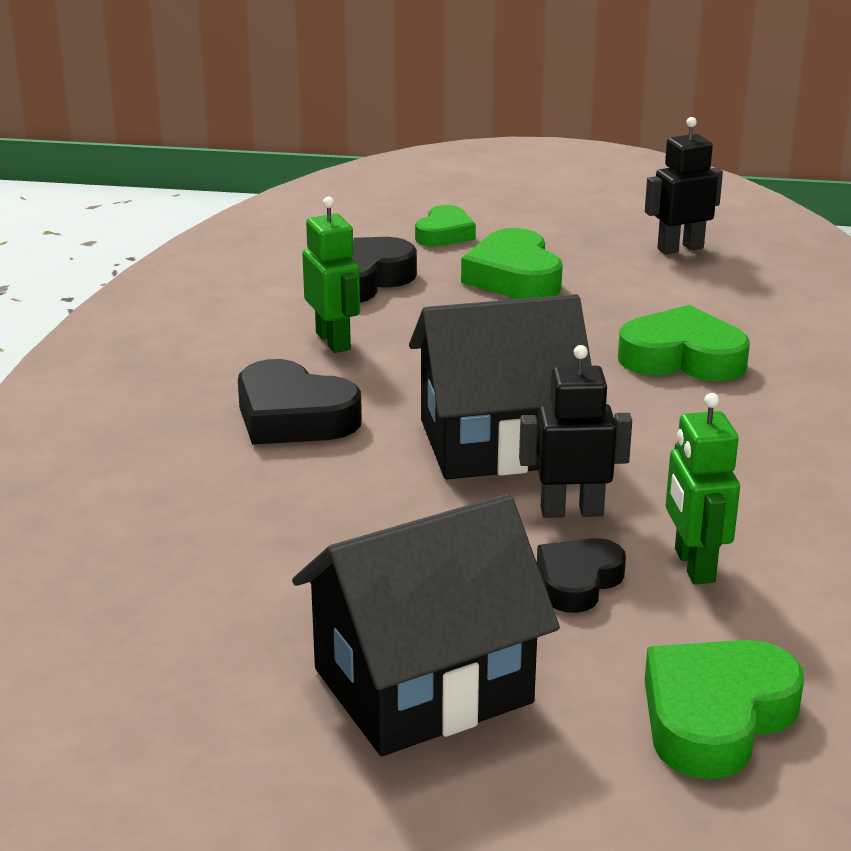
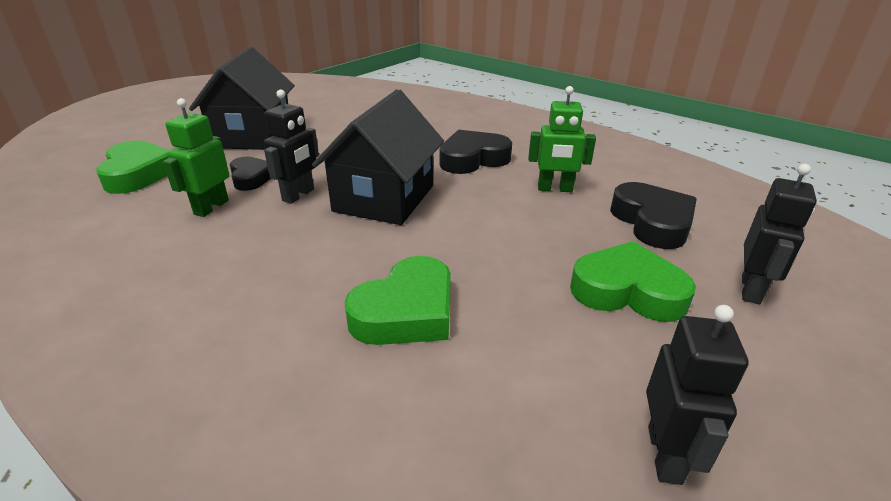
camera: 120 degrees right, 5 degrees up
(444, 234) = (751, 290): green heart -> black robot
(693, 566) = (211, 207): green robot -> green robot turned 90 degrees counterclockwise

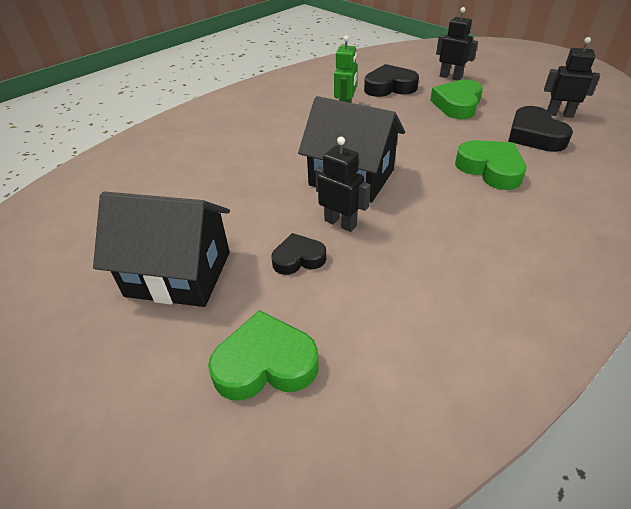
camera: 80 degrees left, 10 degrees up
(211, 207) = (359, 277): green robot -> none
(473, 159) = (289, 135): black heart -> black heart (534, 135)

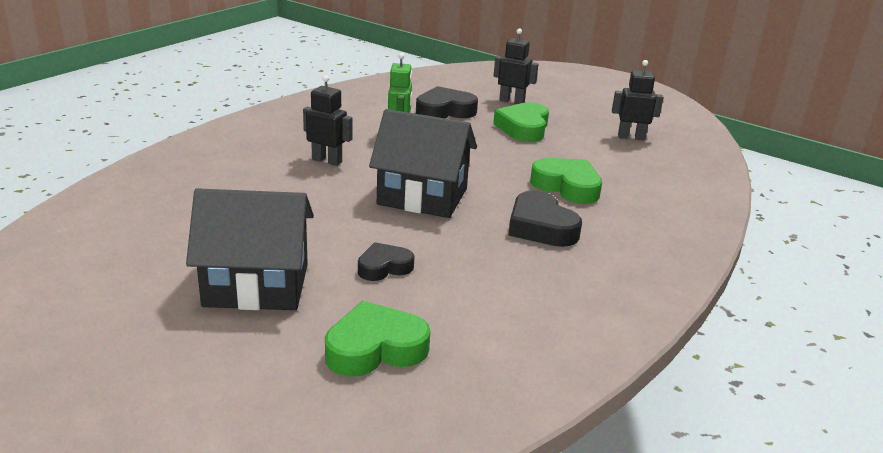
camera: 15 degrees left, 15 degrees down
(340, 223) = (421, 236): black robot -> black robot (327, 161)
(534, 135) = (608, 156): black heart -> black heart (541, 227)

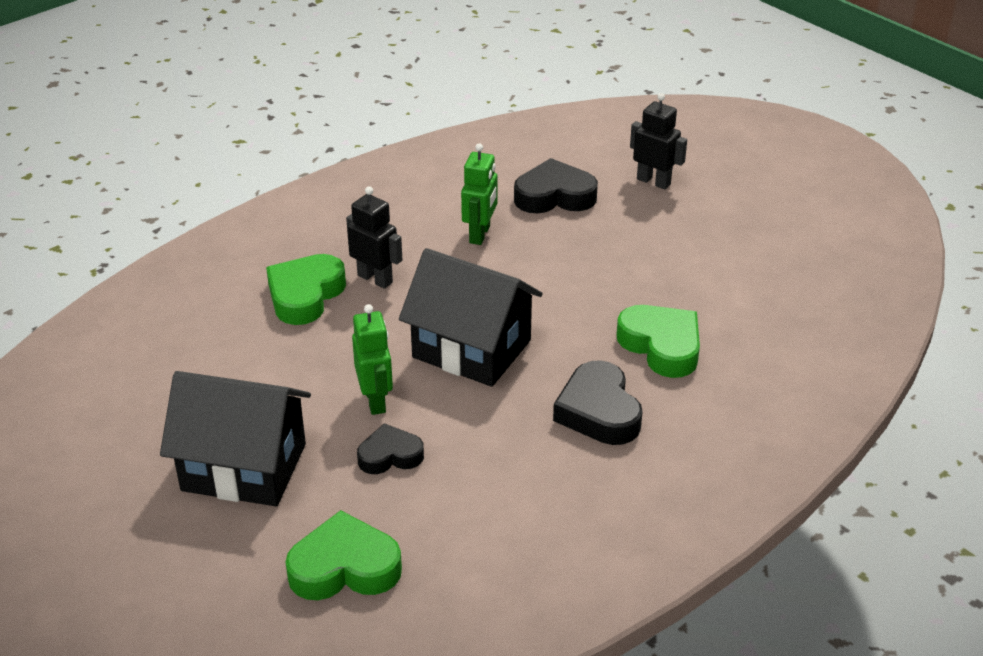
camera: 15 degrees right, 10 degrees up
(357, 233) = (376, 400): none -> green robot
(523, 128) = (648, 235): green heart -> green heart (305, 295)
(631, 137) = (791, 261): black robot -> none

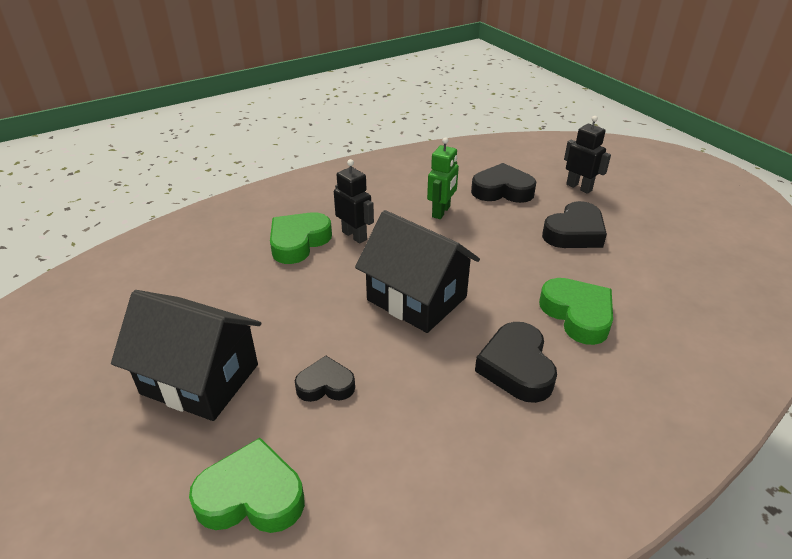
camera: 10 degrees right, 0 degrees up
(376, 400) = (327, 333): green robot -> none
(651, 245) = (574, 233): none -> black heart

